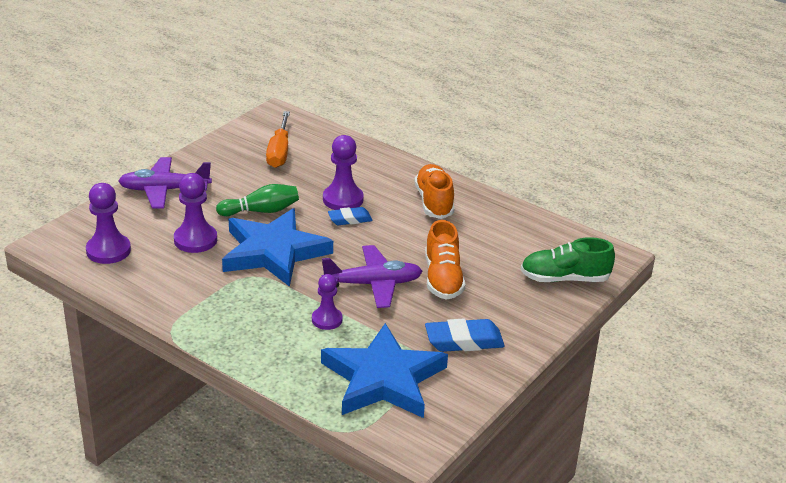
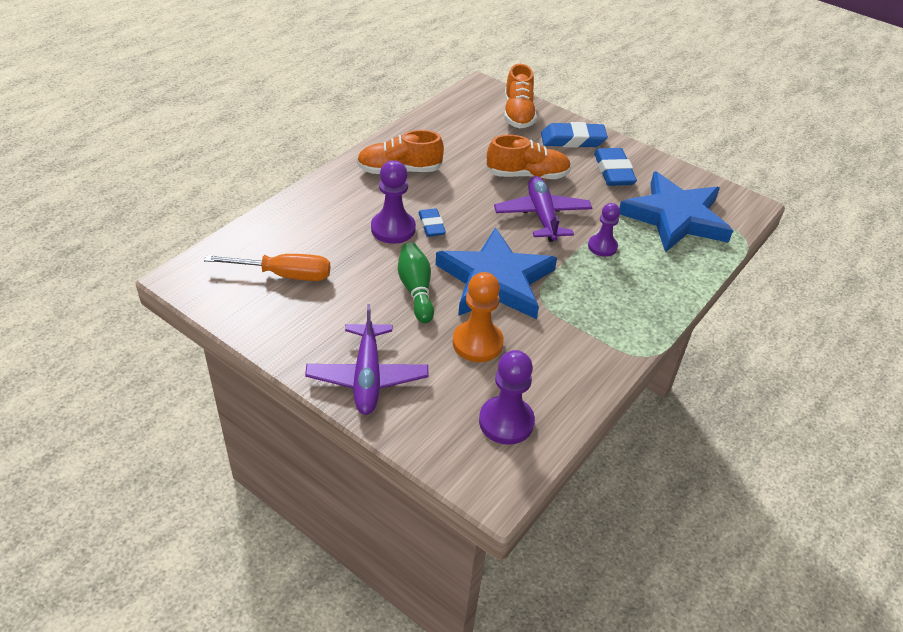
camera: 90 degrees left, 10 degrees up
(195, 240) = (477, 343): purple pawn -> orange pawn
(521, 315) = (573, 140): none -> blue eraser
(564, 279) = (518, 114): green shoe -> orange shoe

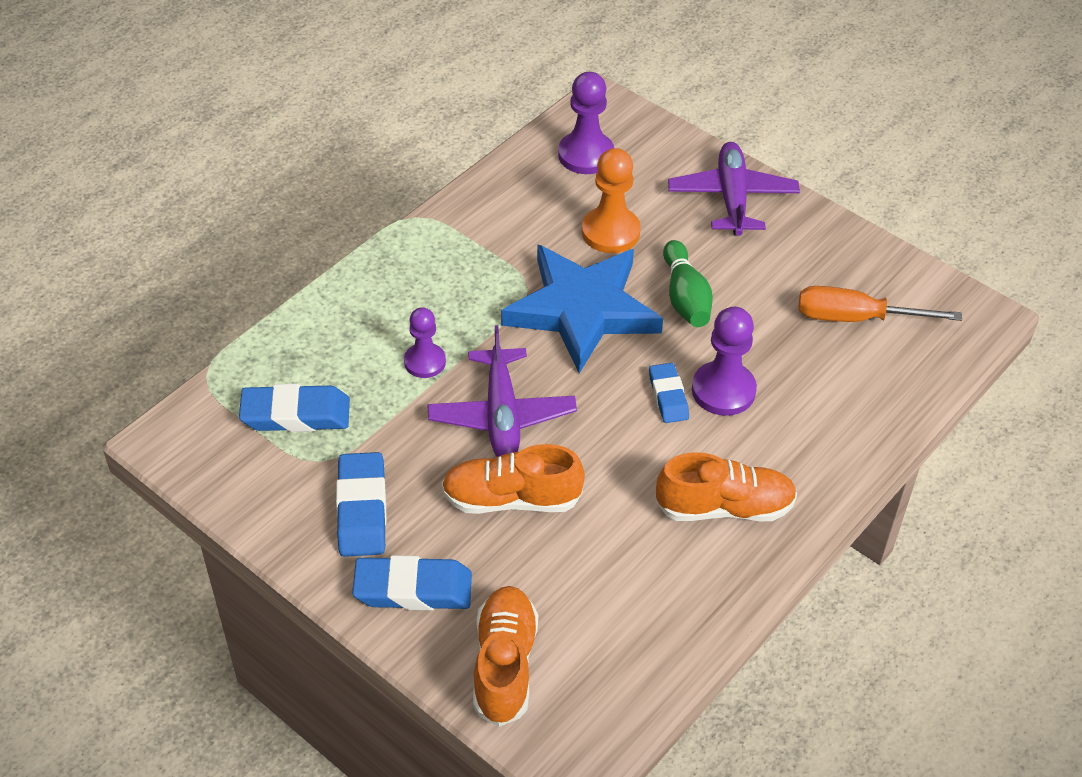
camera: 175 degrees left, 5 degrees up
(675, 217) = (296, 414): blue star -> blue eraser

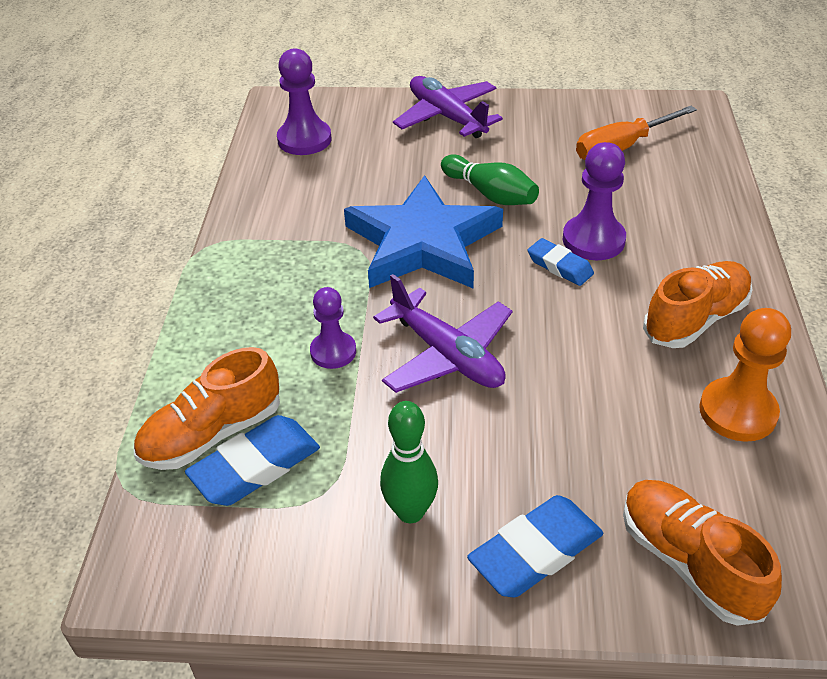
camera: 35 degrees left, 5 degrees down
(362, 510) = (410, 511): blue eraser -> green bowling pin
(511, 499) = (531, 416): orange shoe -> orange shoe (212, 434)
(610, 232) = (383, 179): orange pawn -> orange pawn (737, 412)

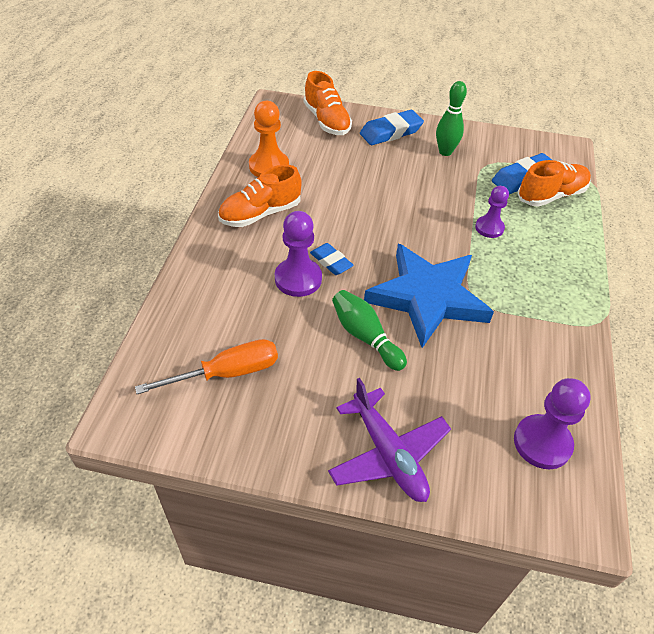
camera: 175 degrees left, 5 degrees up
(446, 355) = (419, 216): purple plane -> none

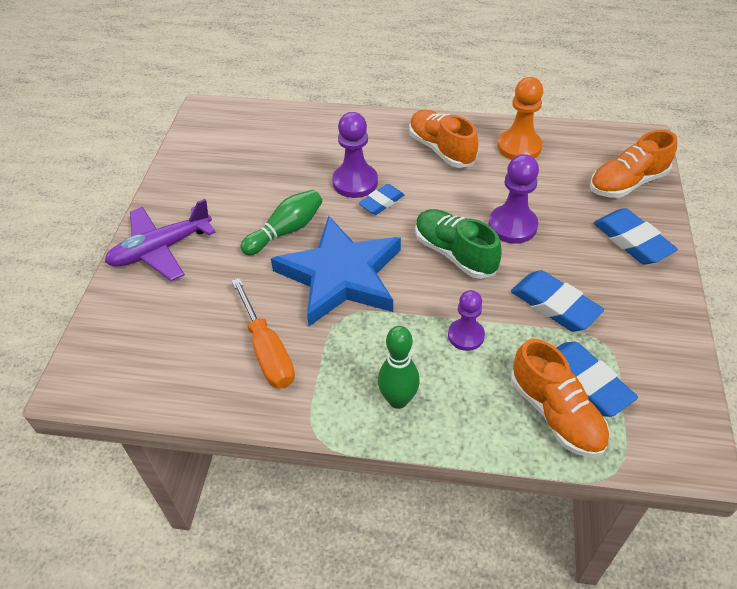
camera: 90 degrees right, 0 degrees up
(227, 373) = (246, 153): orange screwdriver -> orange screwdriver (267, 351)
(401, 223) = (454, 253): none -> green shoe
(445, 152) = (612, 296): green bowling pin -> green bowling pin (398, 400)
(456, 179) = (554, 305): none -> blue eraser
(542, 443) = (158, 358): purple pawn -> purple pawn (512, 226)

